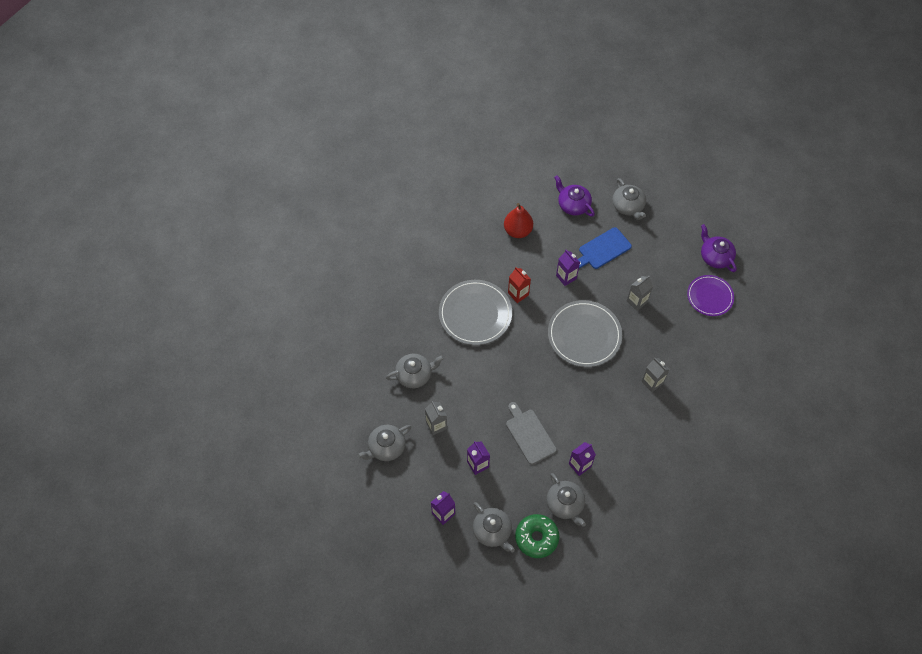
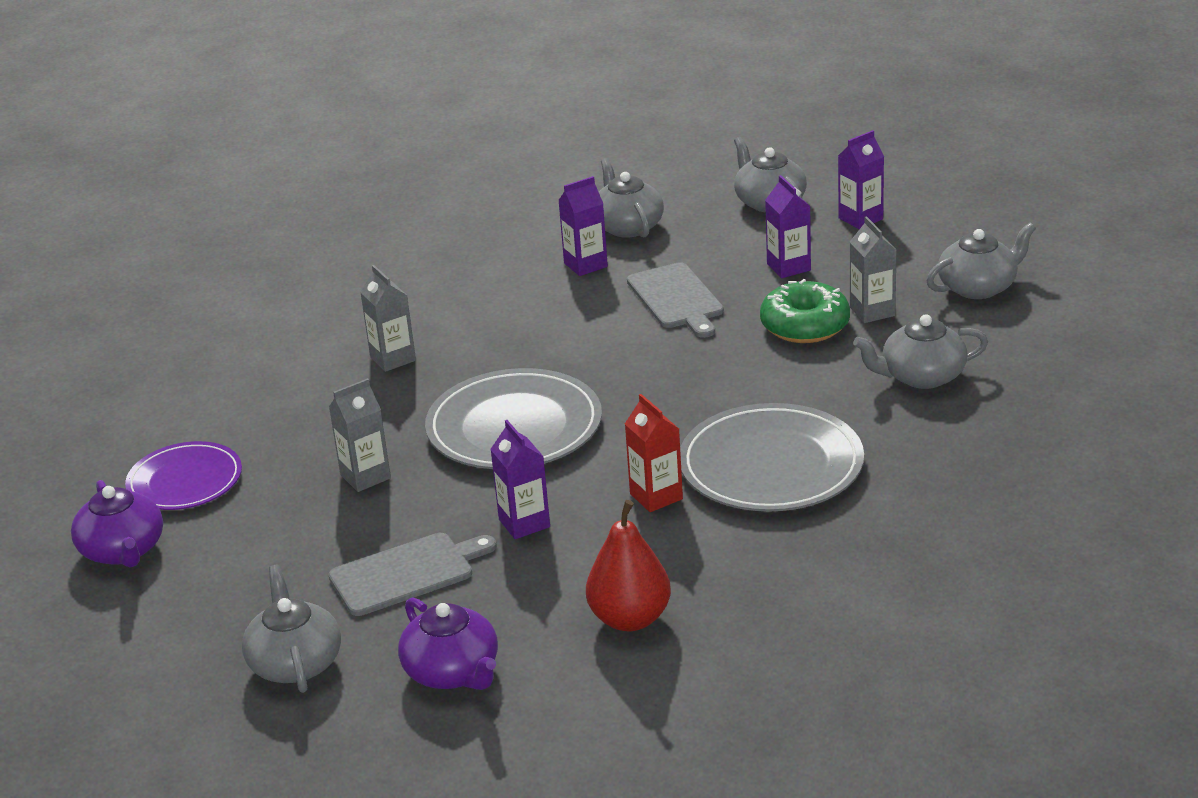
camera: 170 degrees left, 30 degrees down
(536, 538) = (689, 196): green donut -> green donut (805, 326)
(603, 249) = (407, 573): blue cutting board -> grey cutting board

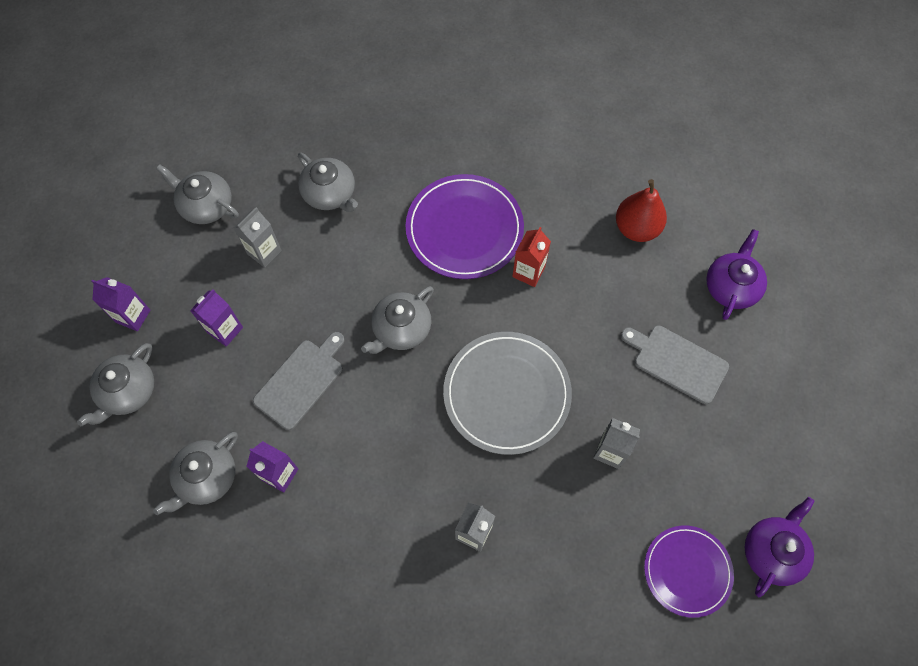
camera: 125 degrees left, 35 degrees up
(295, 662) = (781, 369): grey teapot -> grey teapot (401, 329)
(524, 523) = (595, 327): purple carton -> none
(771, 465) = (464, 229): grey plate -> purple plate
(805, 326) = (300, 283): green donut -> none

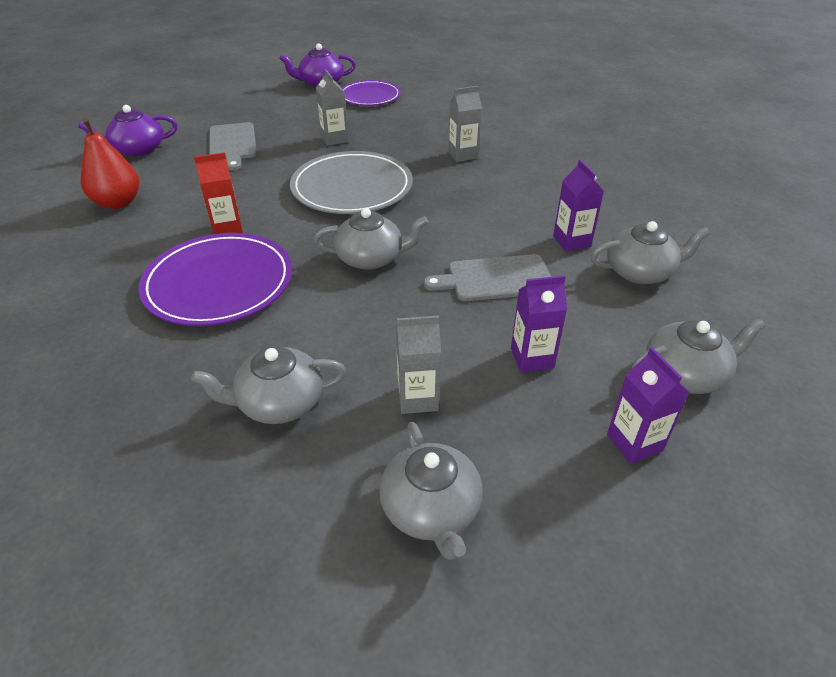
camera: 135 degrees left, 25 degrees down
(330, 194) = (279, 403): grey teapot -> grey teapot turned 105 degrees counterclockwise

